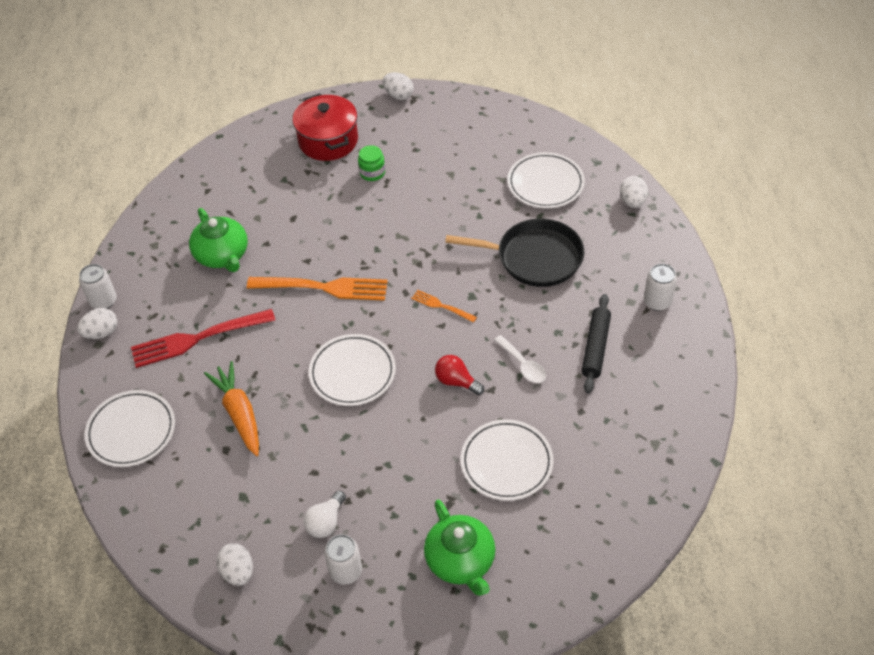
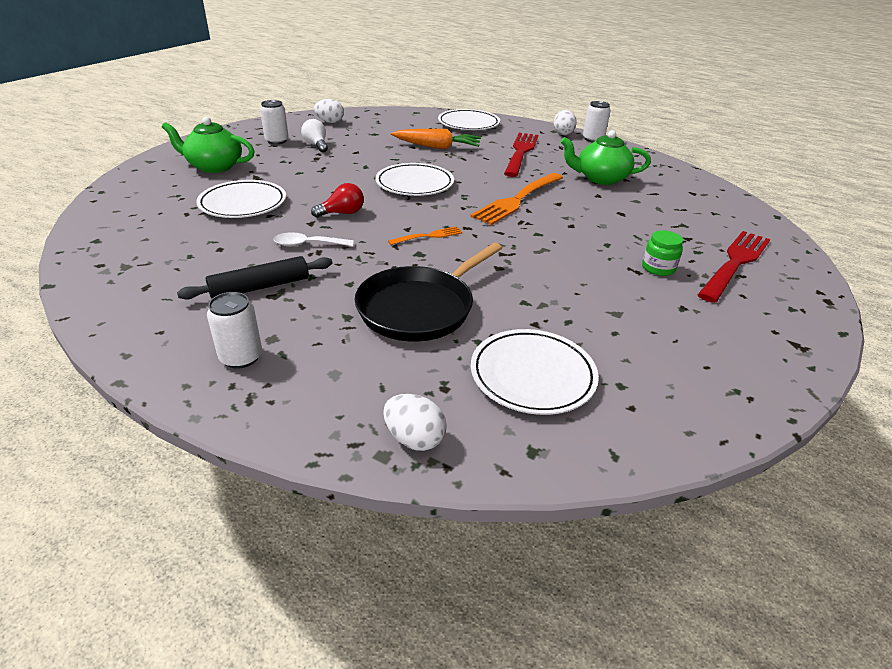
camera: 120 degrees right, 15 degrees down
(328, 141) = (735, 263): red pot -> red fork
(398, 95) = (813, 337): white egg -> none
(595, 347) = (260, 287): black rolling pin -> black rolling pin turned 75 degrees counterclockwise

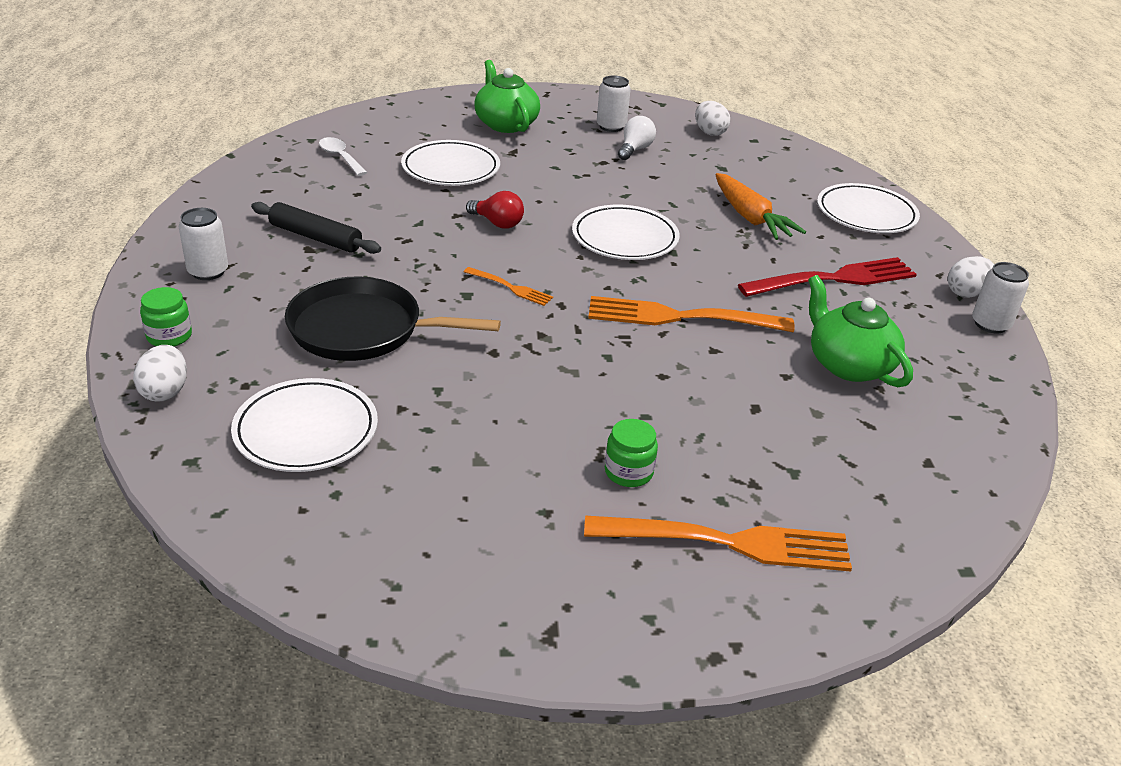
camera: 55 degrees right, 0 degrees up
(308, 244) = (413, 230): white spoon -> white spoon (340, 157)
(325, 411) = (169, 336): none -> green jar
(735, 263) = (729, 543): red fork -> orange fork

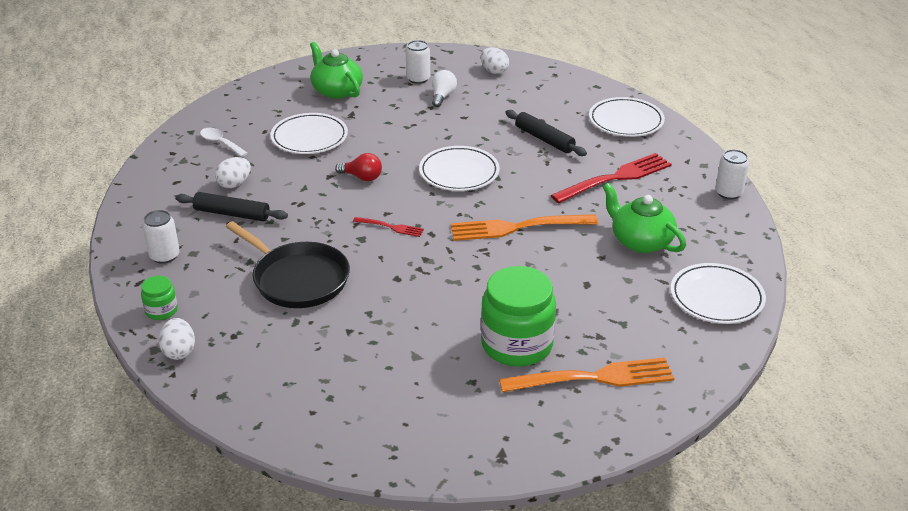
camera: 10 degrees left, 0 degrees up
(306, 430) = (291, 359): white plate -> white plate (716, 297)
(362, 329) = (298, 279): black pan -> black pan turned 135 degrees counterclockwise
(511, 288) = (391, 227): orange fork -> red fork
(628, 472) = (517, 344): green jar -> green jar, size x2.15
(750, 218) = (544, 139): orange carrot -> black rolling pin
(966, 293) = (708, 172): white egg -> white egg (234, 184)

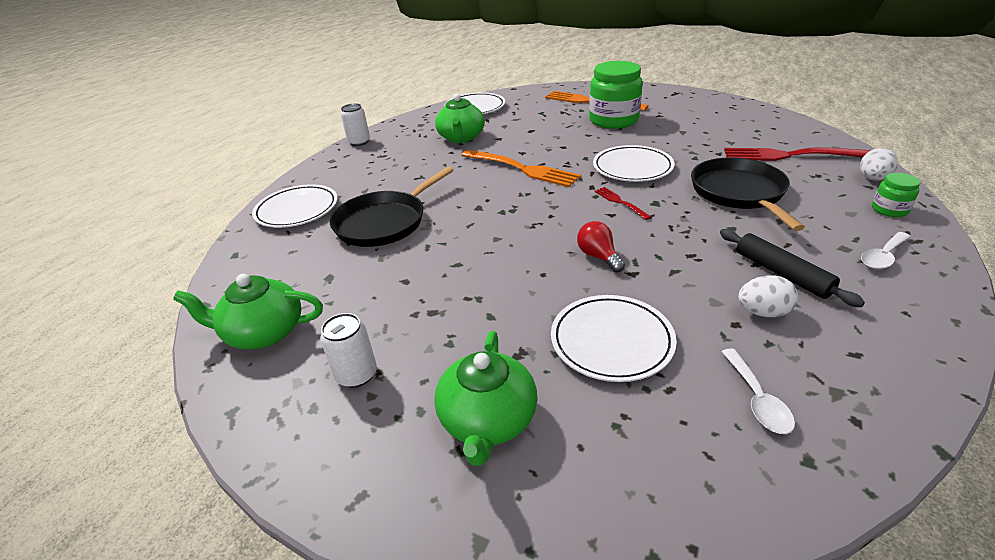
camera: 135 degrees left, 0 degrees up
(164, 256) = (882, 256): white can -> white spoon
(442, 96) = (378, 323): white light bulb -> none
(459, 172) = (502, 223): white plate -> white plate (632, 167)
(494, 71) = (263, 332): white egg -> green teapot
(544, 139) = (384, 222): black rolling pin -> black pan
(616, 178) = (399, 173): red fork -> red fork (789, 155)

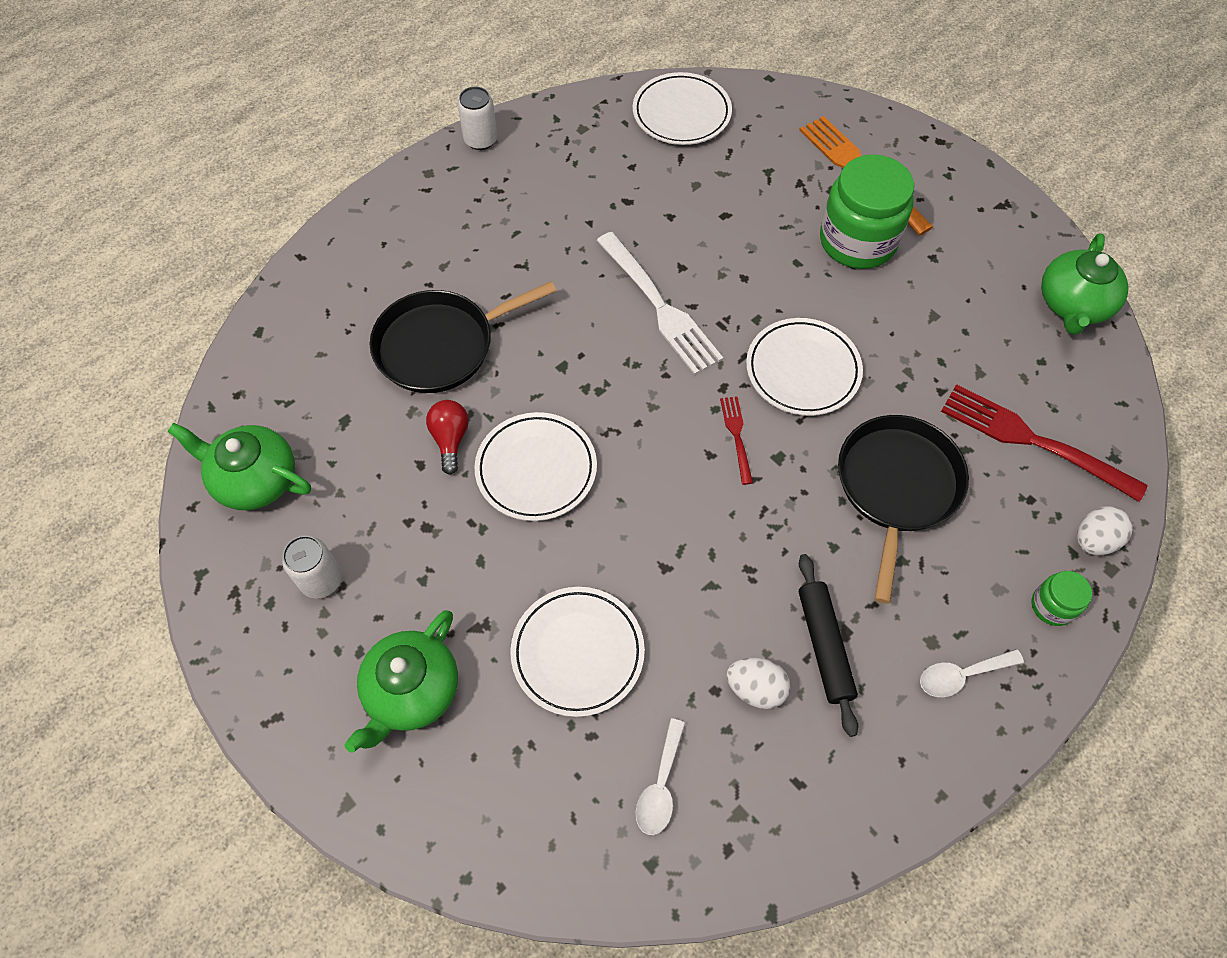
camera: 20 degrees right, 25 degrees up
(297, 210) = (351, 272): white plate -> white plate (536, 469)
(461, 138) = (620, 191): green teapot -> green teapot (1073, 305)
(522, 169) = (660, 307): orange fork -> white fork
(598, 256) = (646, 523): red light bulb -> red light bulb (450, 439)

